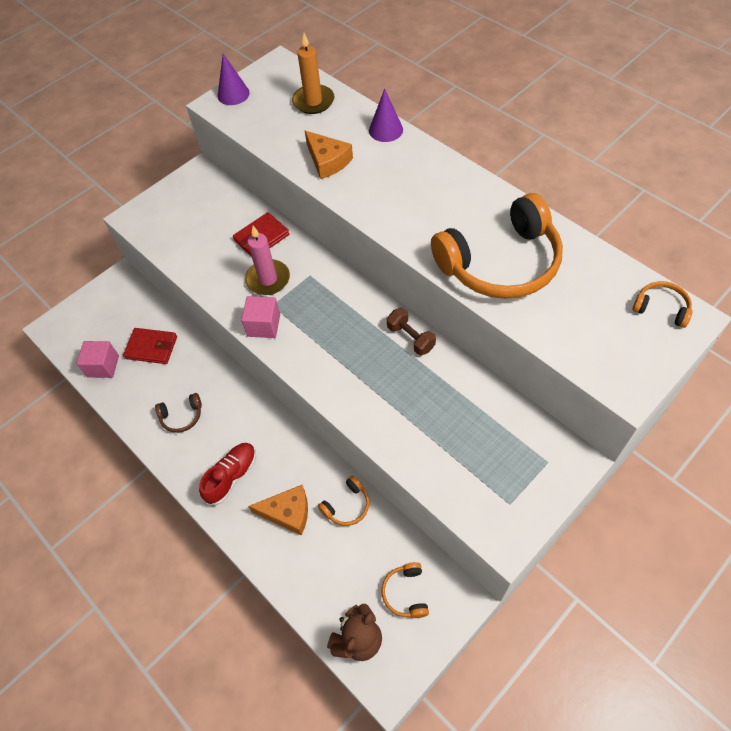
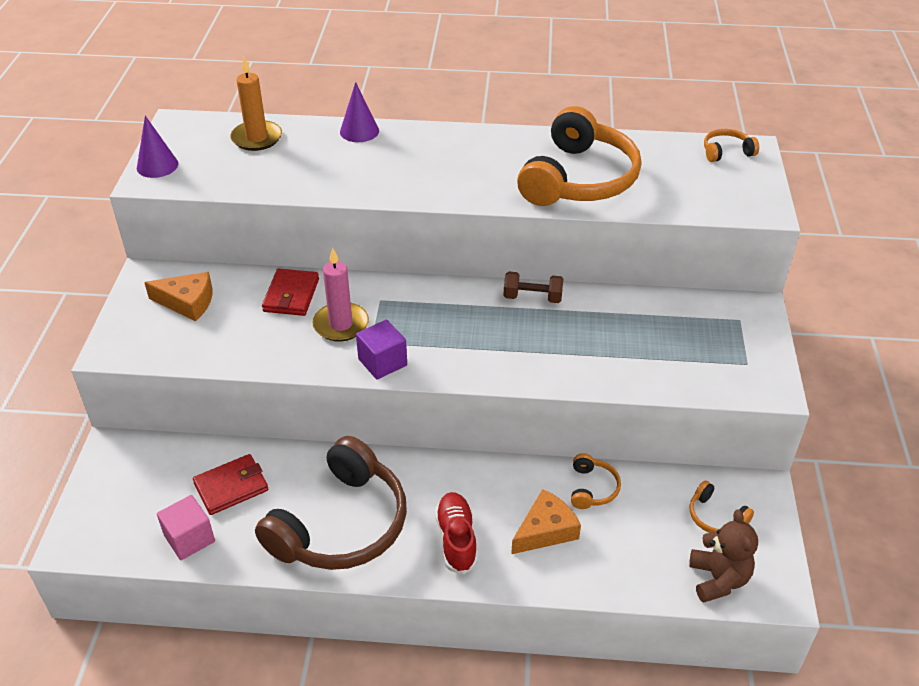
camera: 45 degrees left, 15 degrees down
(182, 416) = (341, 524): brown headphones -> brown headphones, size x2.37
(264, 325) = (382, 362): pink cube -> purple cube
(327, 161) = (332, 176): orange cheese -> orange cheese (187, 302)

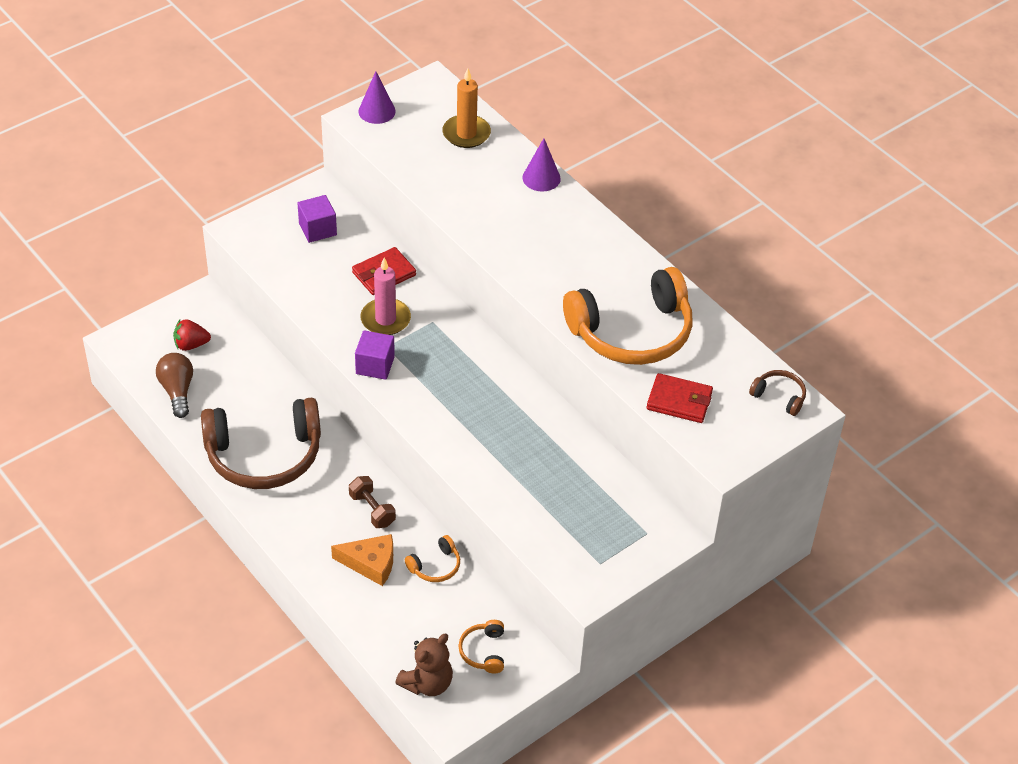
camera: 45 degrees right, 5 degrees up
(151, 491) = (191, 345): none -> red strawberry
(187, 302) = (317, 229): orange cheese -> purple cube
(189, 538) = (177, 391): pink cube -> brown light bulb
(231, 487) = (235, 379): red wallet -> red wallet (679, 401)
(456, 539) = (314, 522): red shoe -> none
(532, 298) = (531, 400): brown dumbbell -> brown dumbbell (372, 510)
(726, 152) = (779, 396): orange headphones -> brown headphones

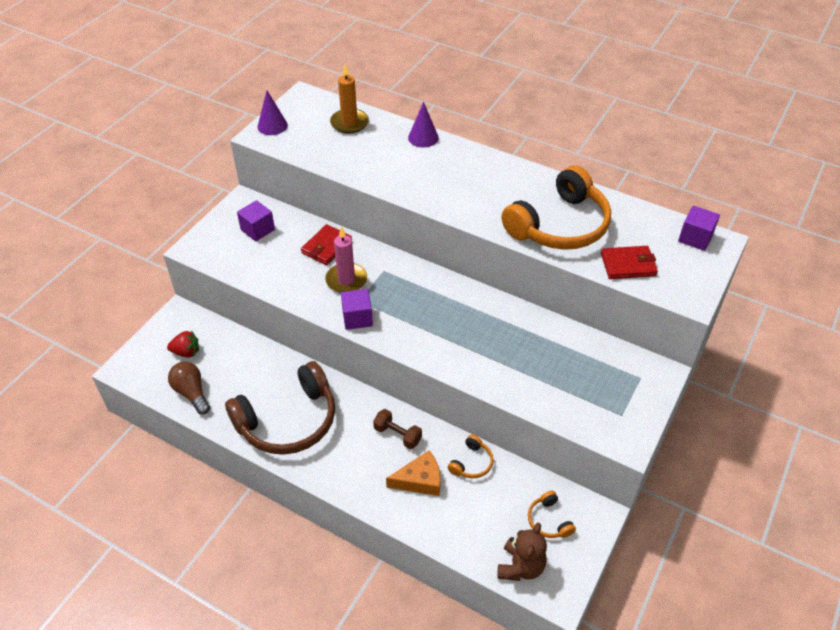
camera: 20 degrees left, 0 degrees up
(191, 345) = (186, 352): red strawberry -> red strawberry turned 150 degrees counterclockwise
(779, 396) = (695, 238): brown headphones -> purple cube

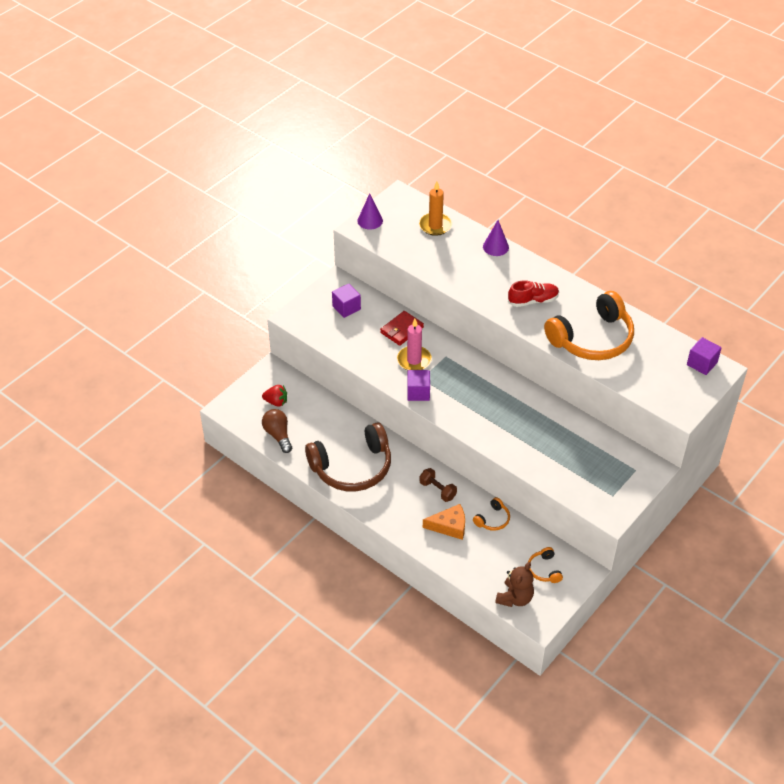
camera: 10 degrees right, 0 degrees up
(479, 191) = (533, 301): none -> red shoe
(628, 265) = (639, 378): red wallet -> none

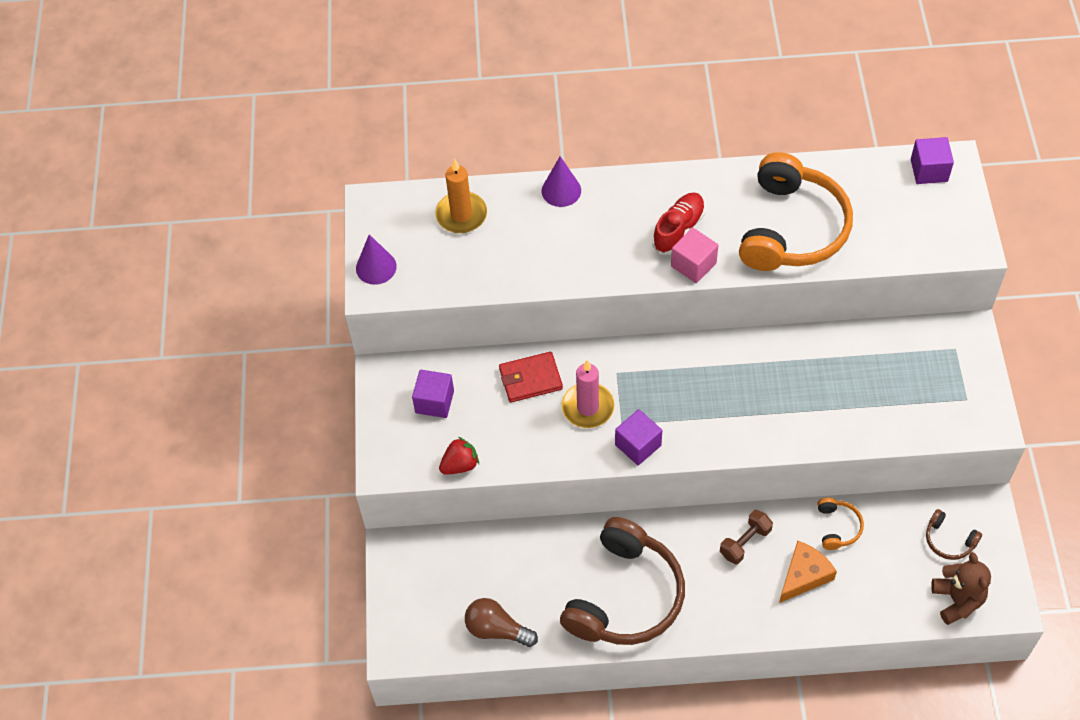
camera: 40 degrees left, 10 degrees up
(276, 402) = (446, 588): red strawberry -> red strawberry (460, 465)
(401, 330) = (530, 379): red wallet -> red wallet turned 75 degrees clockwise
(437, 490) = (745, 542): brown dumbbell -> brown dumbbell turned 45 degrees counterclockwise
(521, 320) = (693, 264): none -> pink cube
(544, 569) = (949, 540): orange headphones -> brown headphones

